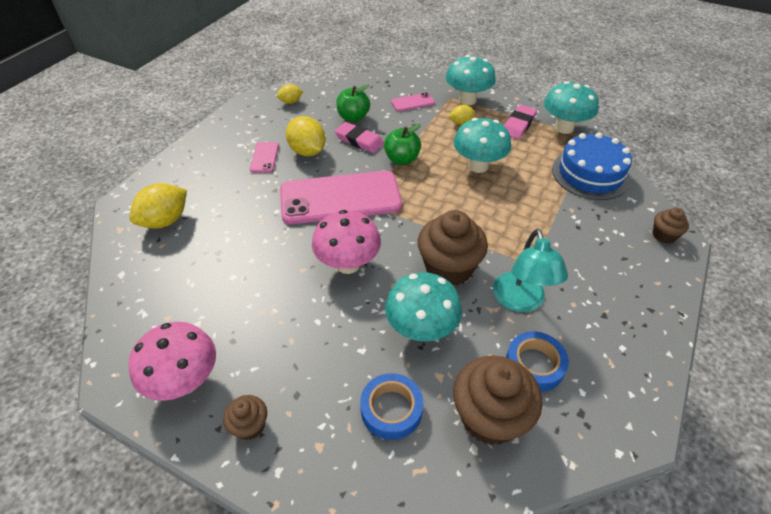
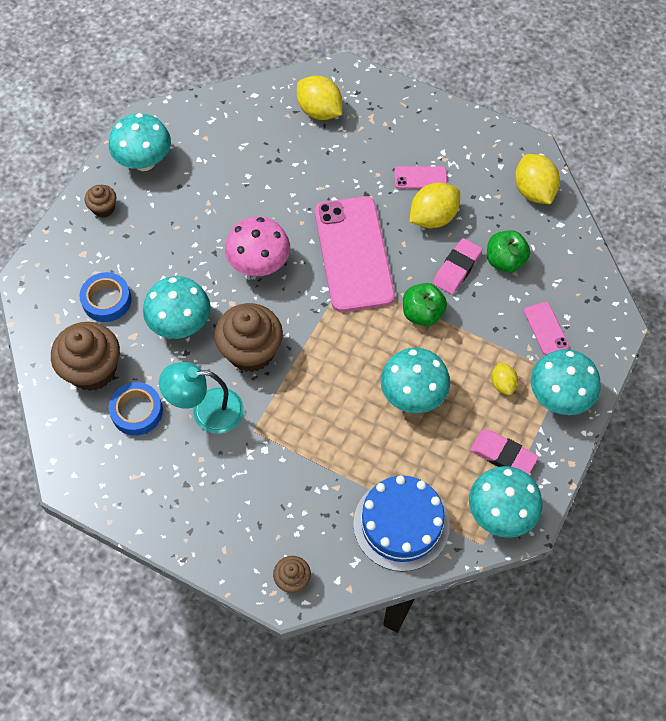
camera: 90 degrees right, 15 degrees up
(185, 381) = (144, 162): pink mushroom -> turquoise mushroom
(290, 102) = (533, 191): yellow lemon -> yellow lemon, size x1.80

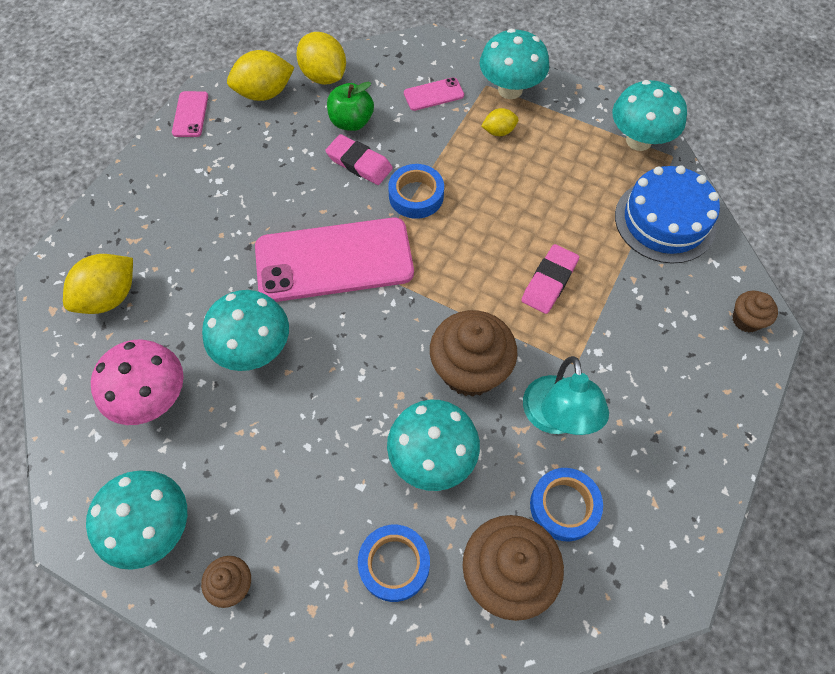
camera: 90 degrees left, 0 degrees up
(259, 265) = (344, 364): pink mushroom -> pink mushroom (153, 398)
(413, 395) = (517, 207): turquoise mushroom -> turquoise mushroom (254, 349)
(420, 178) = (232, 192): pink phone -> pink phone (190, 114)
(422, 313) = (416, 196): green apple -> blue tape
(433, 217) = (290, 182): yellow lemon -> yellow lemon (324, 76)
(503, 455) = (577, 135): pink eraser -> pink eraser (549, 281)

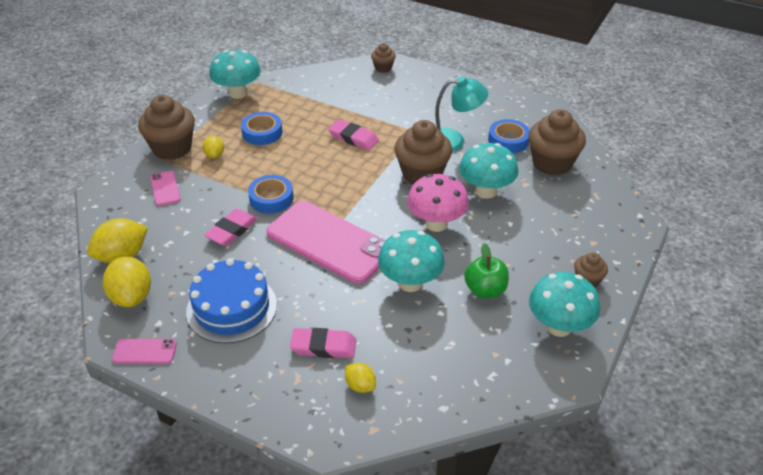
camera: 90 degrees left, 20 degrees down
(109, 297) = (360, 386): yellow lemon -> yellow lemon, size x0.56
(153, 398) = (457, 341): pink mushroom -> pink mushroom (436, 224)
(169, 261) = (323, 346): none -> pink eraser
(334, 260) = (329, 242): pink phone -> pink phone turned 45 degrees counterclockwise
(351, 122) = (184, 236): green apple -> green apple (485, 290)
(394, 564) = (557, 207): blue tape -> blue tape (262, 133)
(510, 90) = (172, 148): turquoise mushroom -> brown cupcake
(664, 221) = (308, 89): blue cake -> blue cake (231, 308)

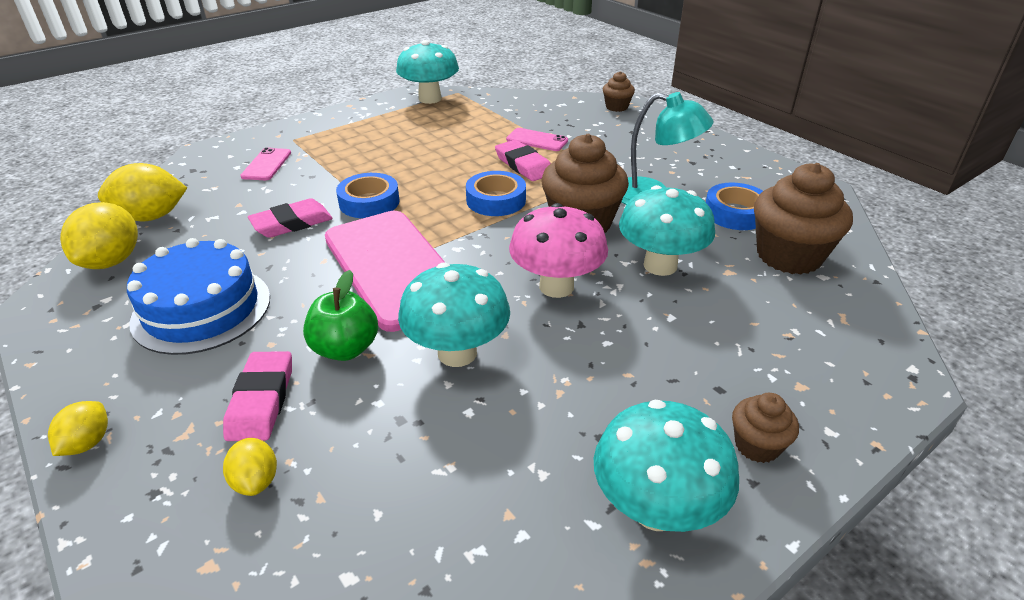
camera: 25 degrees right, 5 degrees down
(144, 351) = (53, 327): pink phone -> pink phone (537, 140)
(172, 148) = (313, 131): brown cupcake -> none
(214, 155) = (349, 147): yellow lemon -> yellow lemon (87, 443)
(262, 133) = (421, 137): blue tape -> blue tape (496, 200)
(323, 346) = (261, 400): pink eraser -> pink eraser turned 60 degrees clockwise
(485, 290) = (564, 401): green apple -> green apple (345, 349)

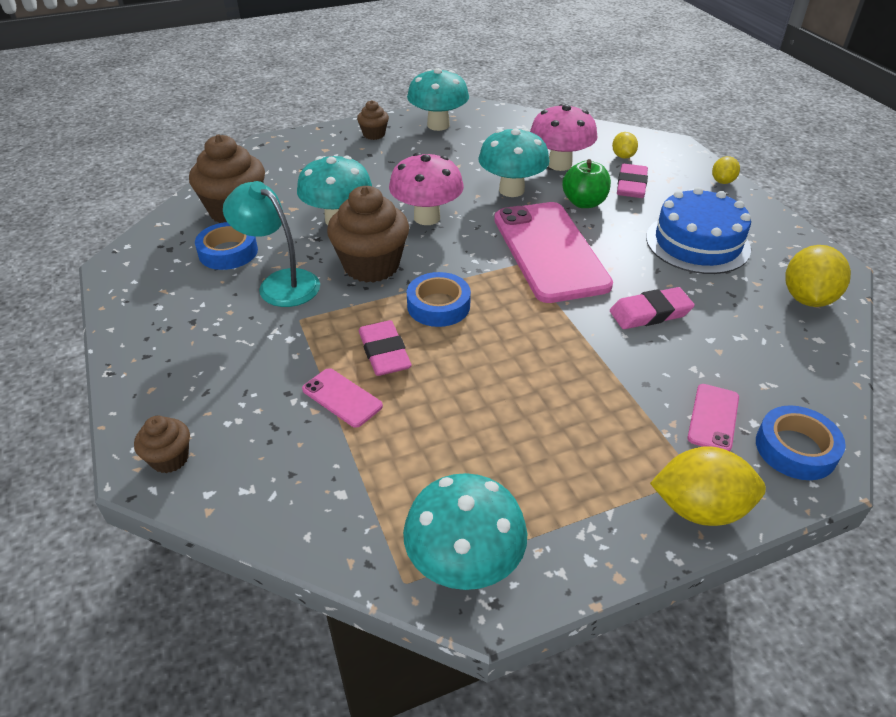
camera: 165 degrees left, 5 degrees up
(151, 217) = (809, 348): yellow lemon -> yellow lemon (699, 508)
(369, 202) = (572, 327): blue tape -> blue tape (795, 449)
(383, 430) = (559, 164): none -> pink mushroom

